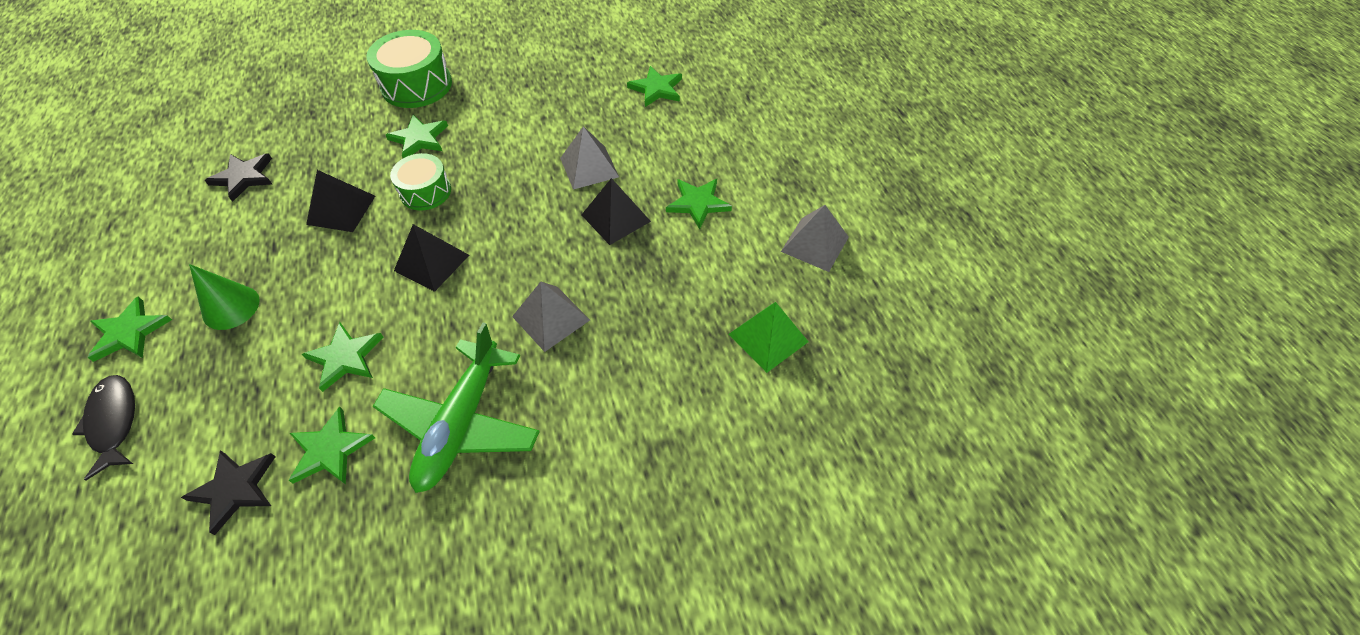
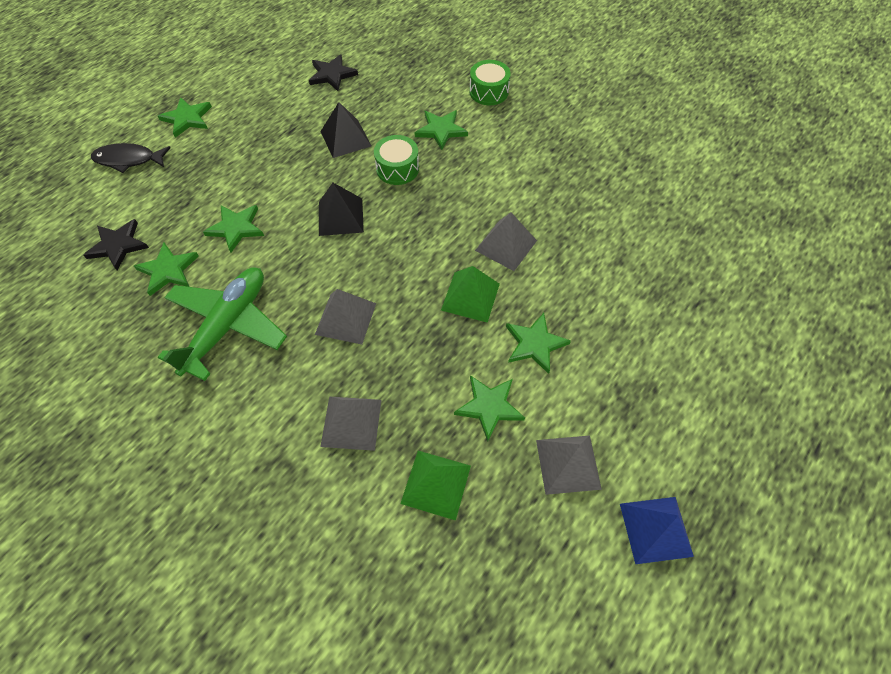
camera: 55 degrees right, 5 degrees up
(114, 422) = (129, 160): black fish -> black fish turned 120 degrees counterclockwise
(231, 307) = (234, 147): green cone -> none
(417, 85) = (488, 92): green drum -> green drum, size x0.64
(461, 423) = (227, 326): green plane -> green plane turned 135 degrees clockwise
(616, 218) = (470, 297): black pyramid -> green pyramid
(656, 89) = (635, 232): green star -> green star (489, 407)
(662, 369) = (351, 422): none -> grey pyramid
(899, 225) = (656, 529): none -> blue pyramid

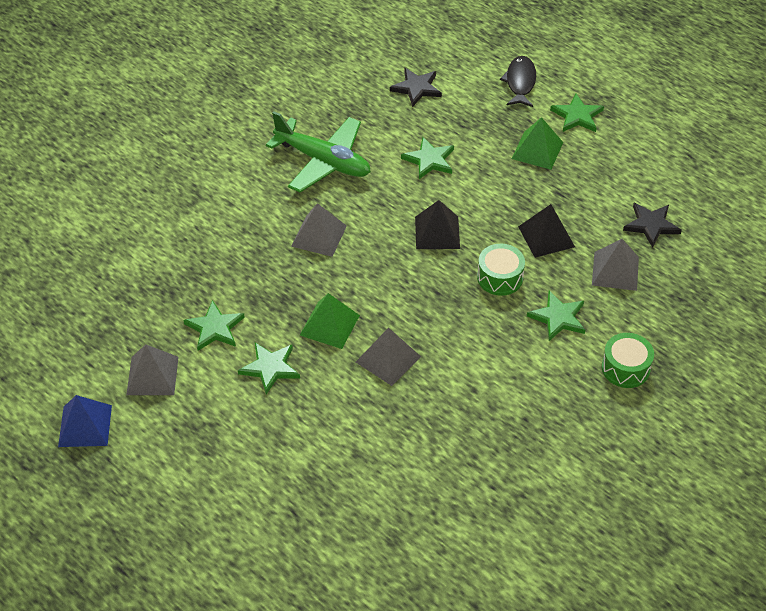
camera: 95 degrees right, 10 degrees down
(168, 270) = (386, 121): green star -> none
(351, 422) = (219, 239): grey pyramid -> grey pyramid (615, 271)
(436, 484) = (157, 288): green pyramid -> green pyramid (537, 150)

